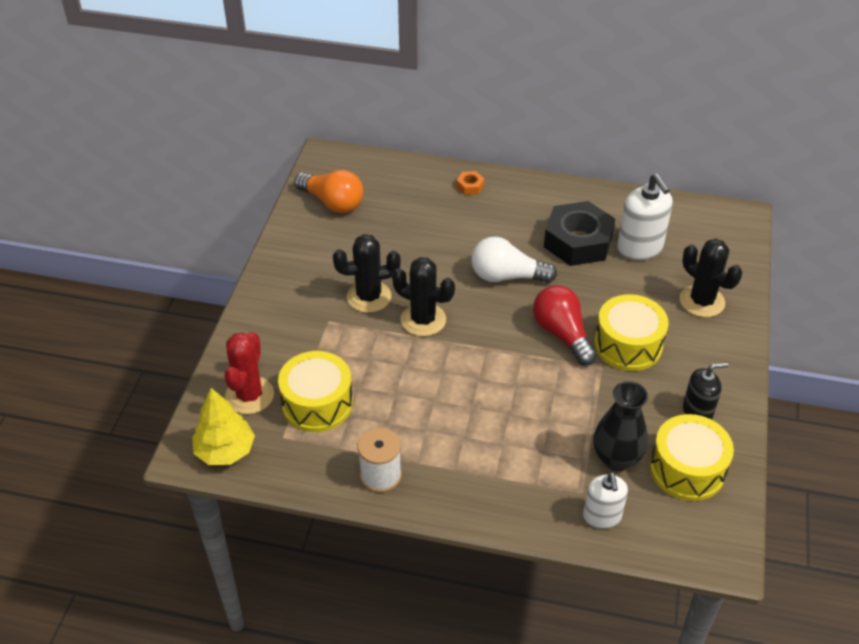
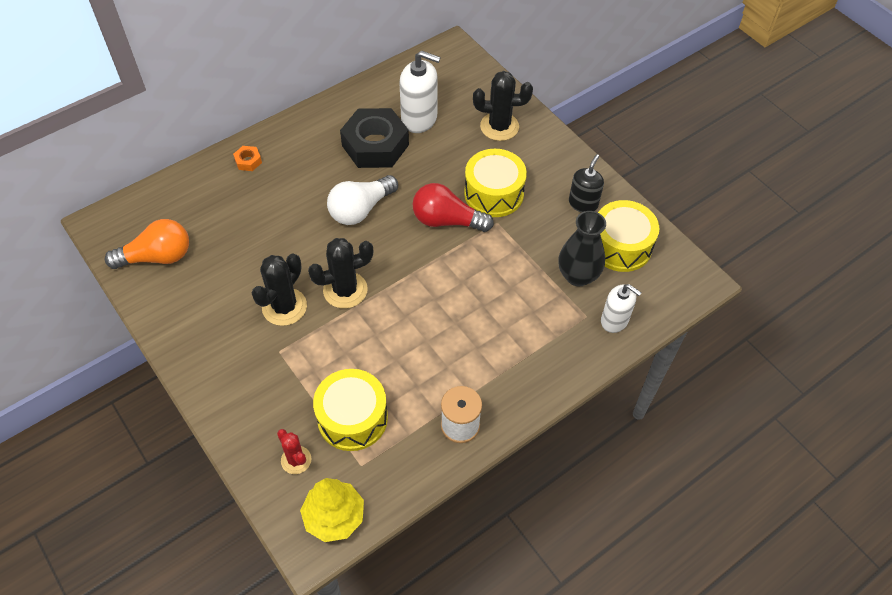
camera: 50 degrees left, 10 degrees up
(249, 395) = (296, 460): red cactus -> red cactus, size x0.61

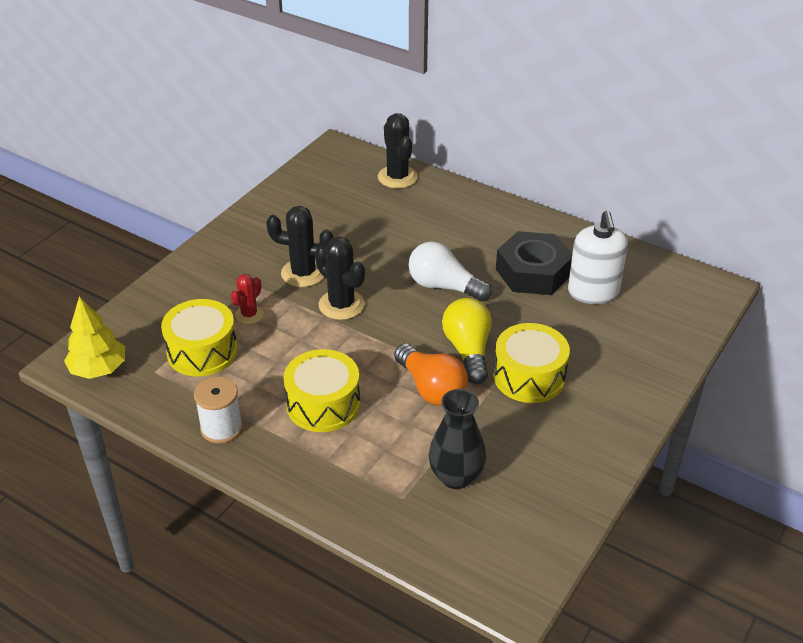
camera: 70 degrees right, 15 degrees down
(157, 257) = (318, 186): orange light bulb -> orange light bulb (431, 388)
(248, 161) = (455, 200): orange nut -> none
(296, 460) = (147, 329): red cactus -> red cactus (249, 315)
(447, 221) = (468, 350): red light bulb -> yellow light bulb
(499, 127) = (630, 356): black cactus -> black cactus (397, 177)
(583, 204) = (565, 457): black soap dispenser -> none
(614, 320) = (410, 525): white soap dispenser -> none
(620, 246) = (523, 507): yellow drum -> yellow drum (323, 404)

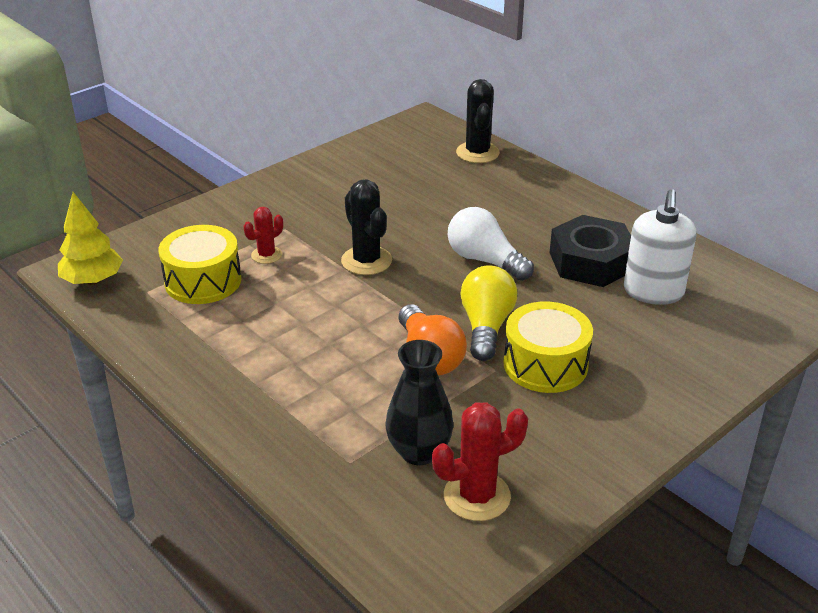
camera: 15 degrees right, 5 degrees down
(221, 428) = (187, 356): white spool -> none
(303, 273) = (339, 225): black cactus -> none
(323, 404) = (304, 352): yellow drum -> none
(516, 506) = (477, 496): none -> red cactus

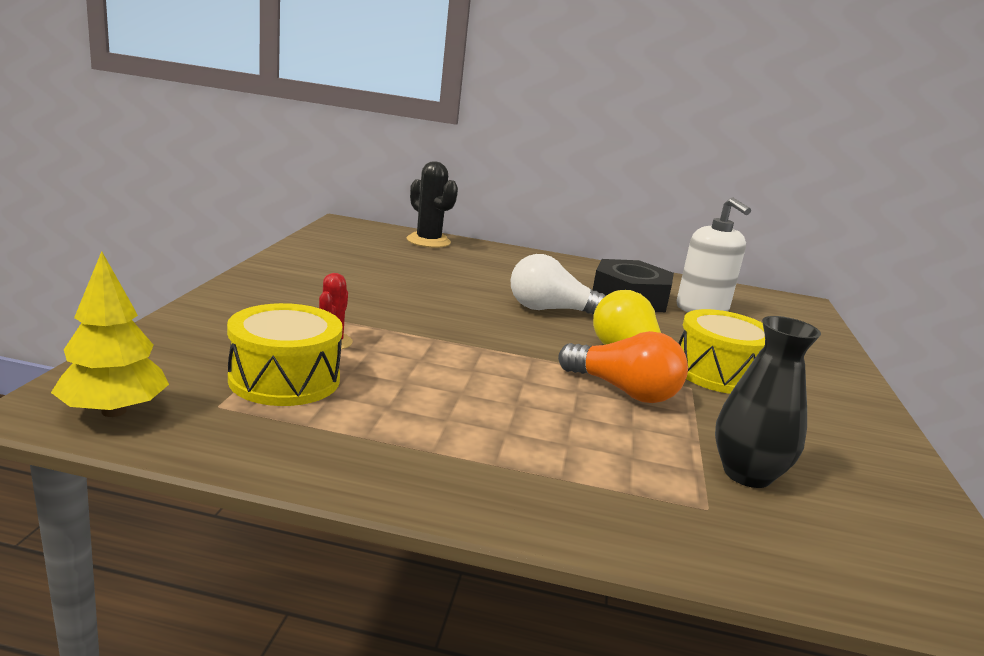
camera: 40 degrees left, 15 degrees down
(366, 261) = (447, 328): black cactus -> none
(477, 496) = (851, 495): red cactus -> none

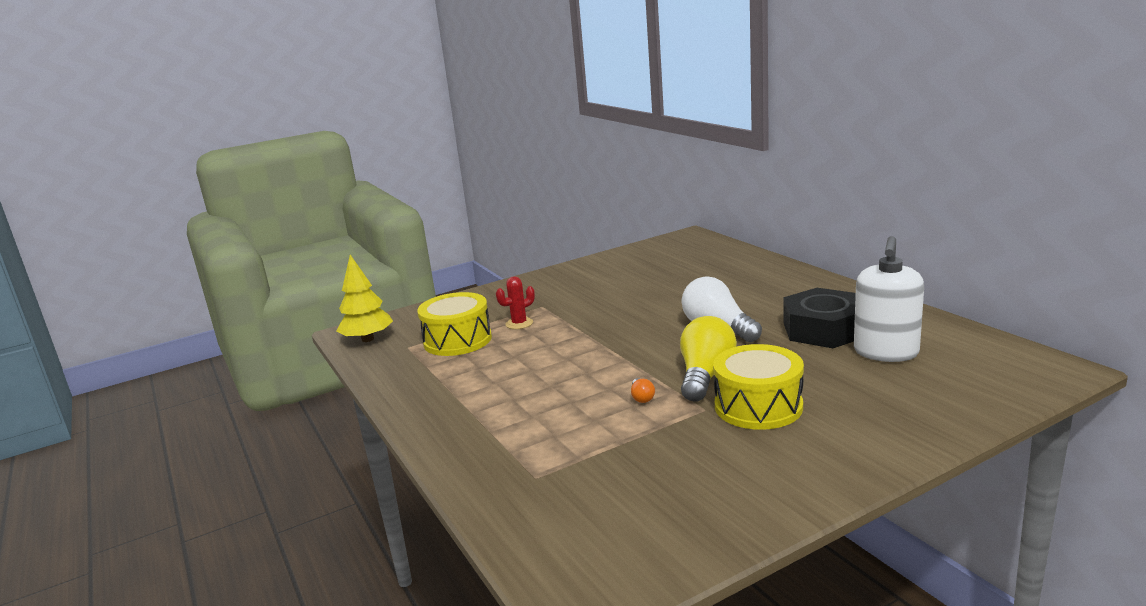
camera: 55 degrees right, 0 degrees up
(428, 241) = (732, 256): black cactus -> none
(623, 391) = (642, 397): orange light bulb -> orange light bulb, size x0.41
(747, 474) = (607, 472): black vase -> none

